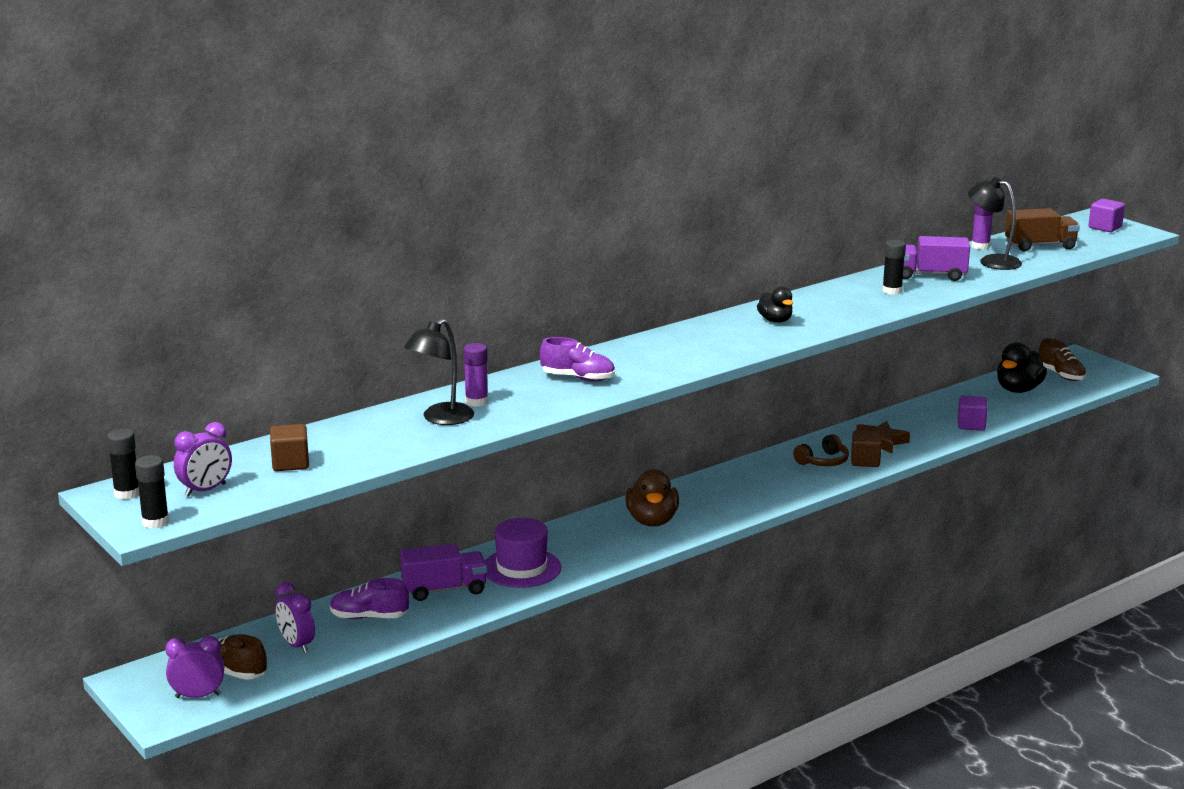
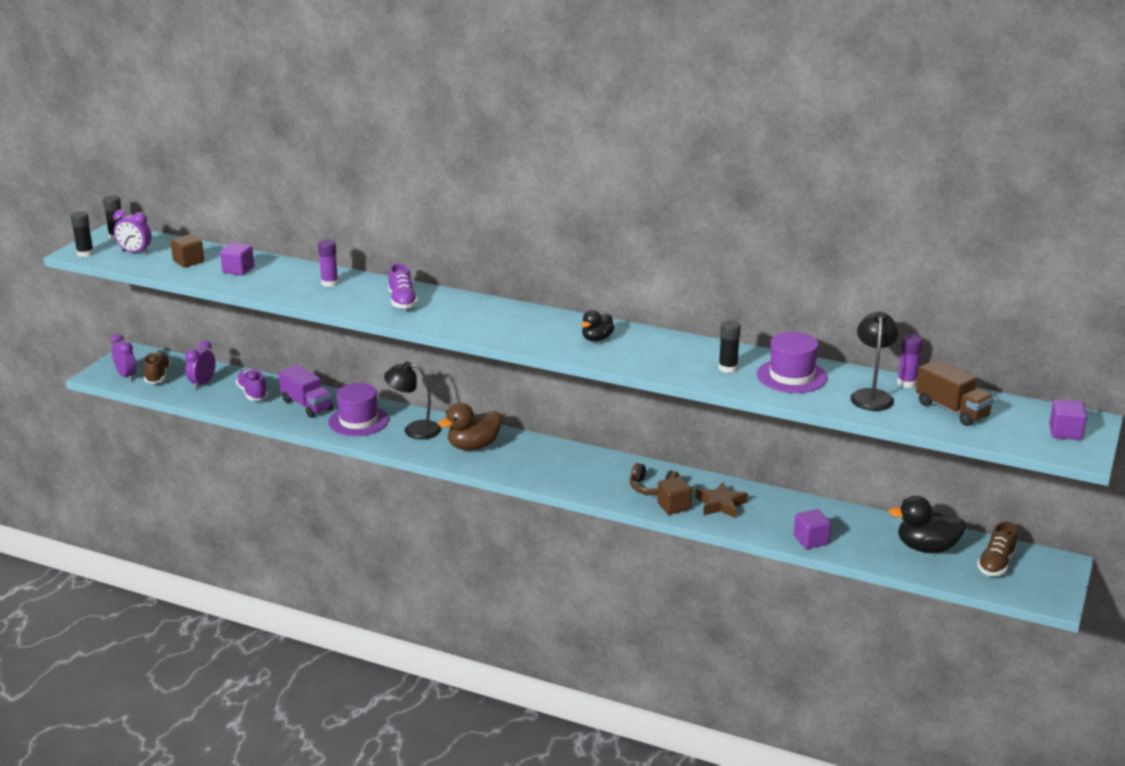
camera: 60 degrees right, 5 degrees up
(363, 440) = (238, 270): none -> purple cube
(441, 419) = (292, 281): black lamp -> black lamp (414, 430)
(930, 275) = (791, 376): purple truck -> purple hat

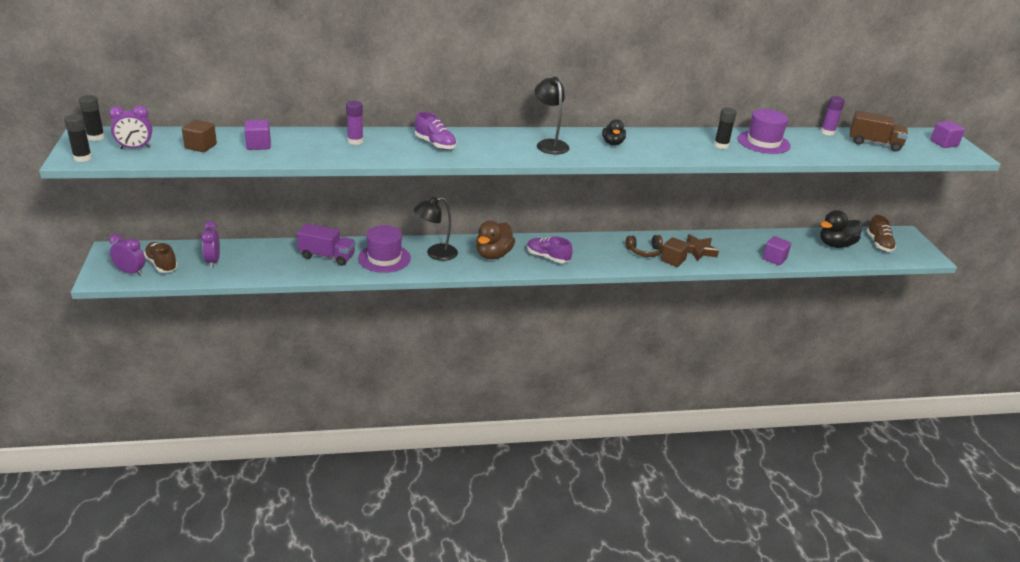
camera: 35 degrees left, 5 degrees up
(253, 393) = (269, 258): purple shoe -> purple shoe (547, 257)
(871, 395) = (823, 144): black lamp -> black lamp (549, 144)

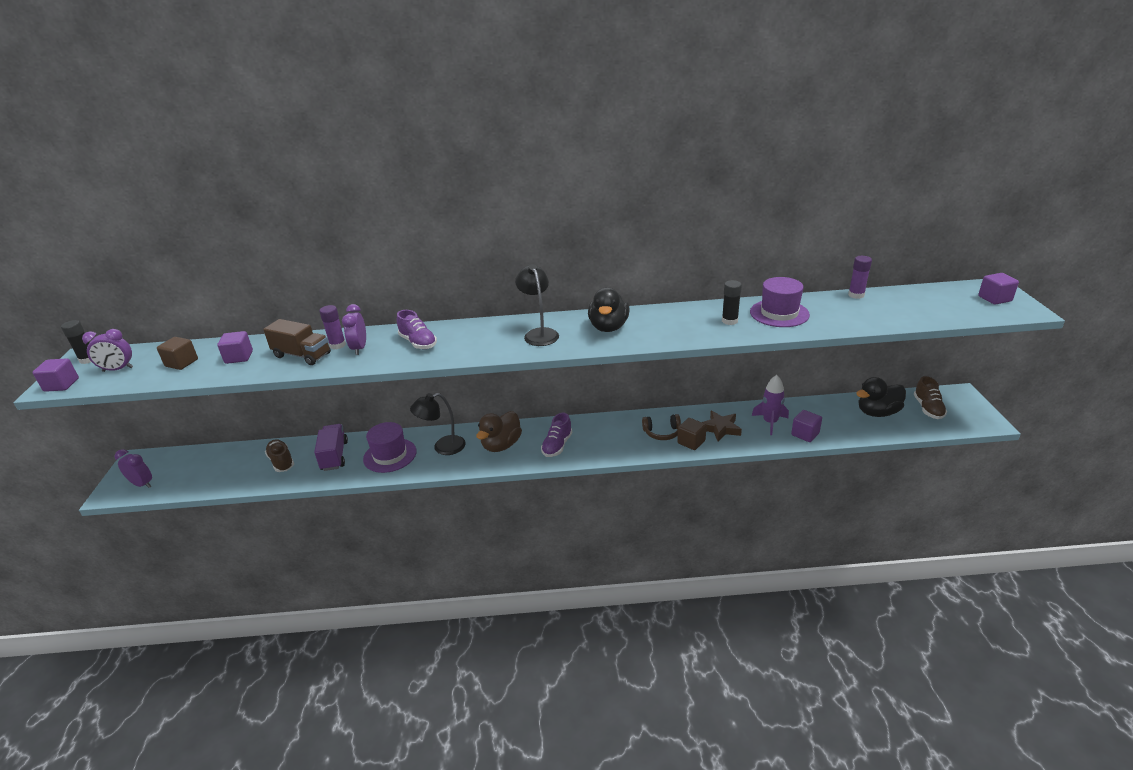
camera: 10 degrees right, 0 degrees up
(82, 158) = (61, 385): black glue stick -> purple cube
(162, 265) = (174, 474): brown shoe -> brown shoe (281, 462)
(213, 261) = (223, 467): purple clock -> purple clock (359, 348)
(327, 256) = (334, 456): purple truck -> purple truck turned 120 degrees counterclockwise
(547, 257) = (557, 446): purple shoe -> purple shoe turned 105 degrees counterclockwise
(612, 143) = (608, 327): black duck -> black duck, size x1.61
(742, 248) = (770, 422): none -> purple rocket
(874, 143) = (910, 305): brown truck -> brown truck (302, 355)

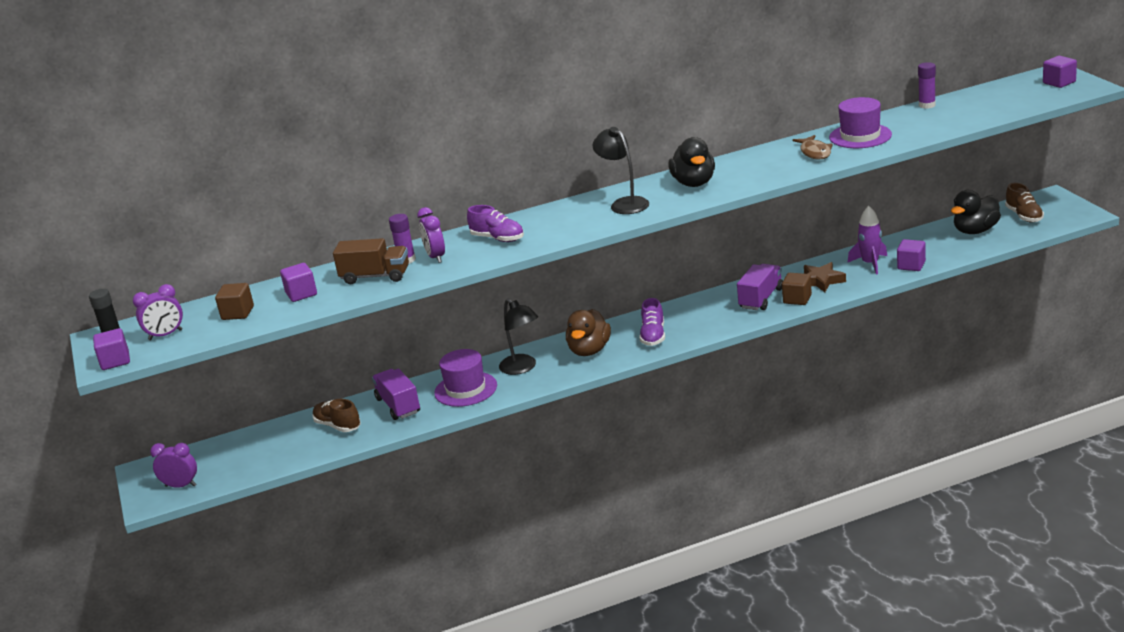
camera: 15 degrees left, 5 degrees down
(443, 447) = (522, 368): black lamp -> black lamp turned 90 degrees counterclockwise
(662, 432) = (761, 298): brown headphones -> purple truck
(729, 321) = (815, 152): black glue stick -> brown fish

